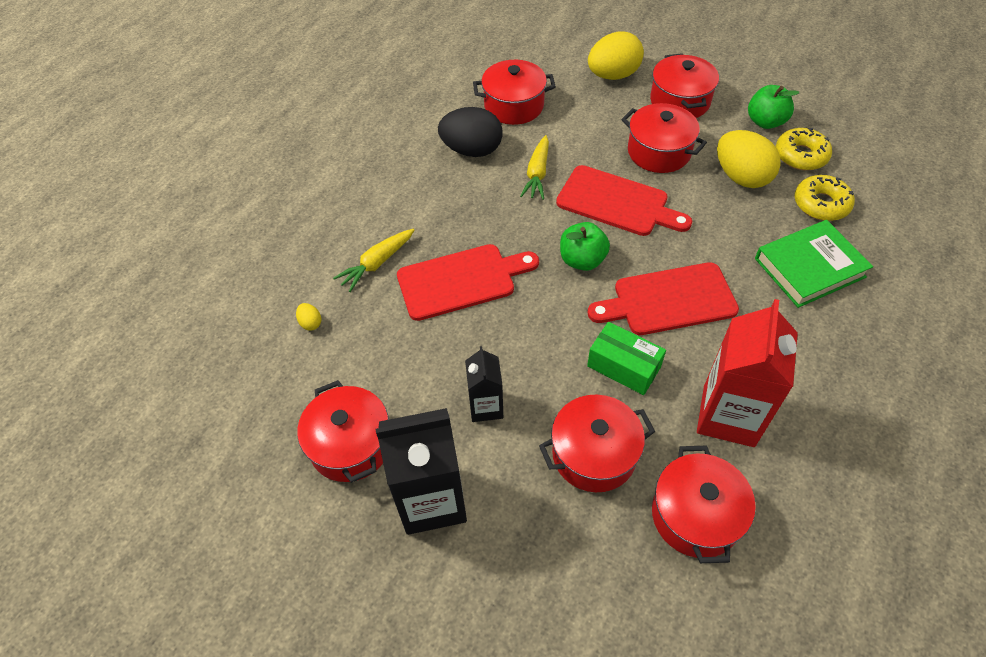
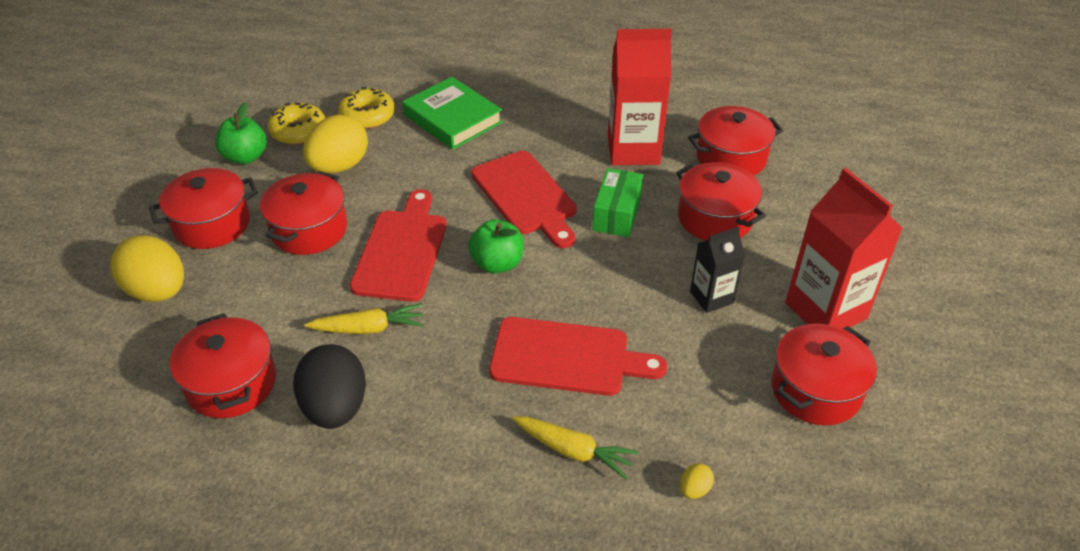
camera: 110 degrees left, 10 degrees down
(432, 500) = (825, 310): black carton -> red carton
(461, 281) = (566, 357): red cutting board -> red cutting board turned 135 degrees clockwise

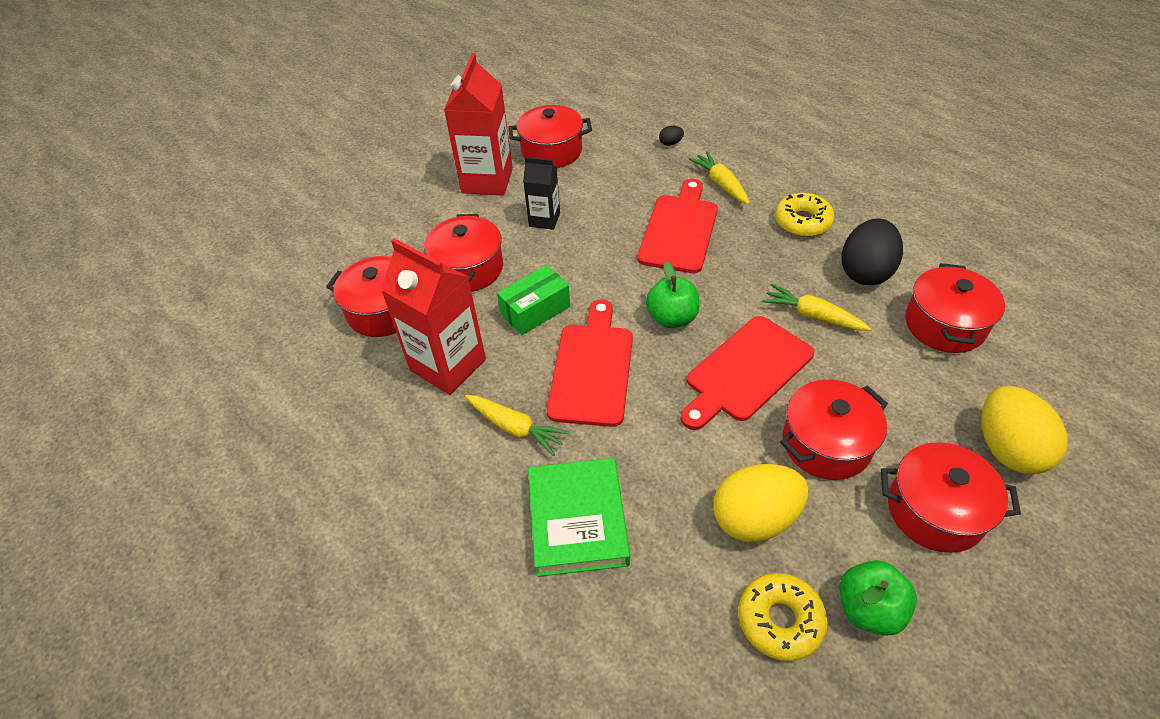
camera: 140 degrees left, 5 degrees up
(367, 116) = (675, 593): yellow donut -> yellow donut (802, 222)
(540, 140) = (516, 428): none -> yellow carrot
(566, 357) = (679, 230): red cutting board -> red cutting board turned 60 degrees clockwise
(694, 489) = (670, 143): yellow egg -> black egg

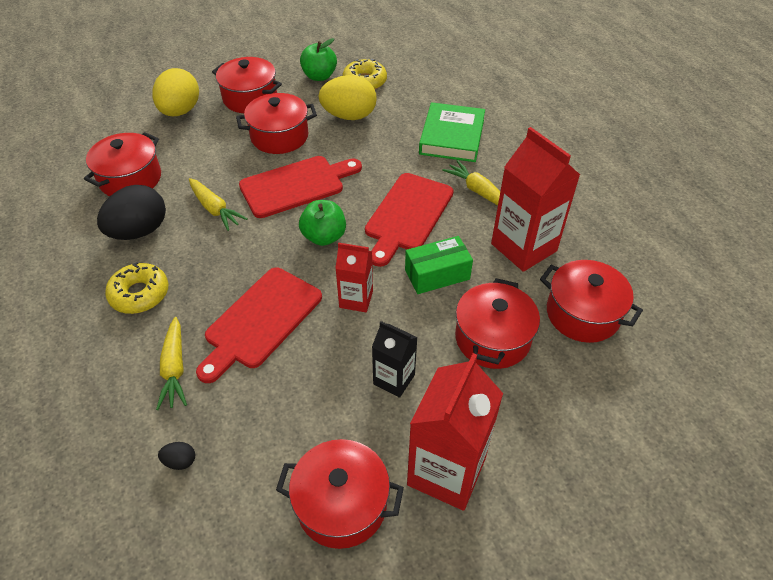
camera: 165 degrees left, 0 degrees up
(605, 268) = (356, 299): none -> red carton

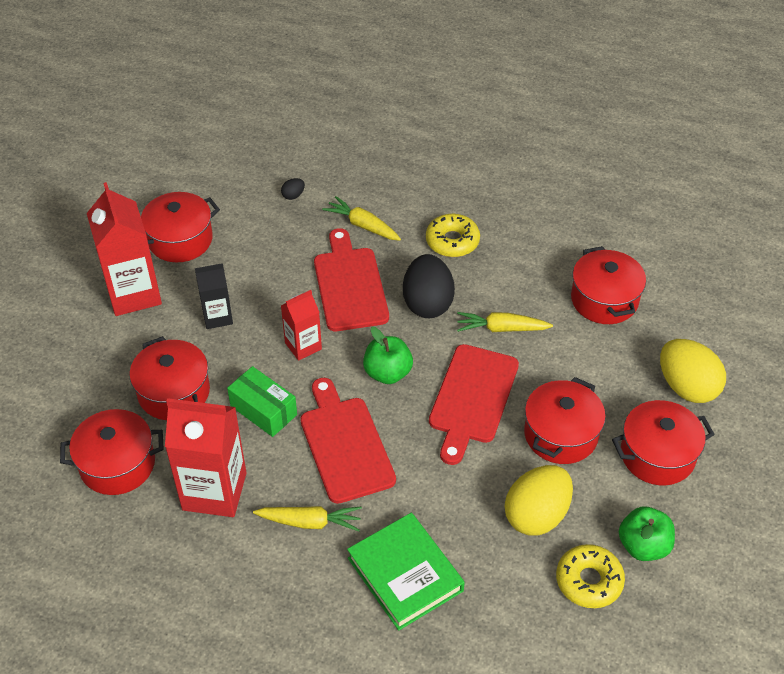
camera: 135 degrees right, 0 degrees up
(139, 231) = (524, 273): black egg -> black egg (427, 303)
(437, 274) = (263, 410): green box -> green box turned 75 degrees counterclockwise

